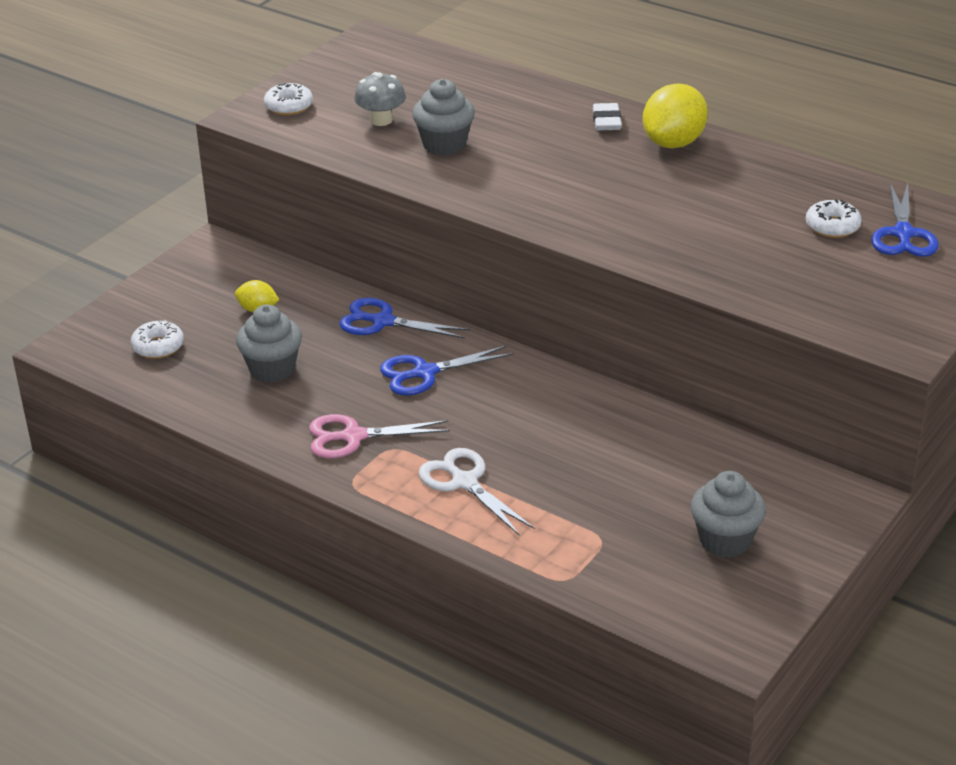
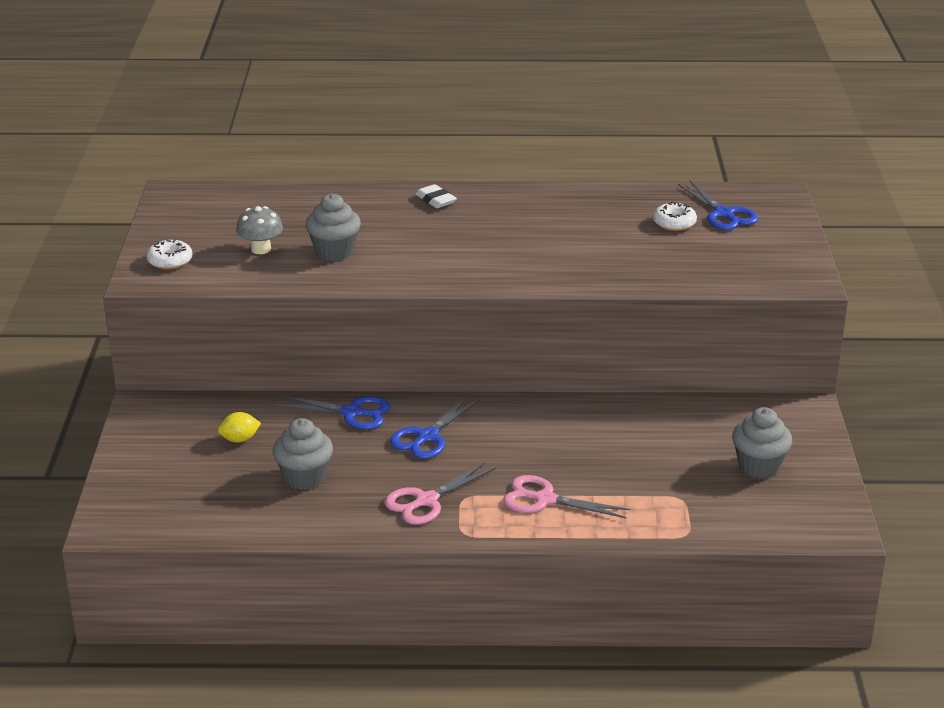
camera: 35 degrees left, 5 degrees down
(158, 346) = (187, 496): white donut -> none
(382, 321) = (352, 413): blue scissors -> blue scissors turned 150 degrees counterclockwise
(464, 482) = (544, 499): white scissors -> pink scissors
(673, 143) = (502, 201): yellow lemon -> none

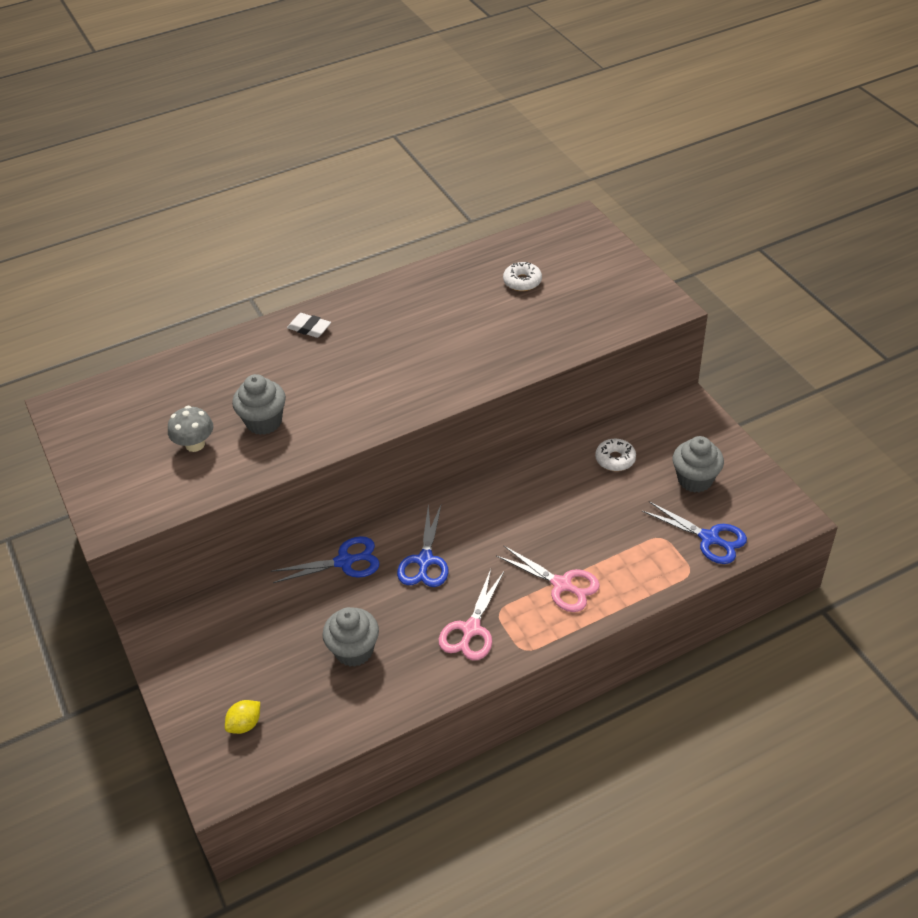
camera: 25 degrees left, 15 degrees up
(170, 261) = (120, 492): white donut -> white donut (615, 459)
(240, 439) = (269, 633): yellow lemon -> yellow lemon (245, 724)
(544, 499) = (562, 585): pink scissors -> pink scissors turned 135 degrees counterclockwise
(723, 214) = (553, 257): blue scissors -> blue scissors (709, 538)

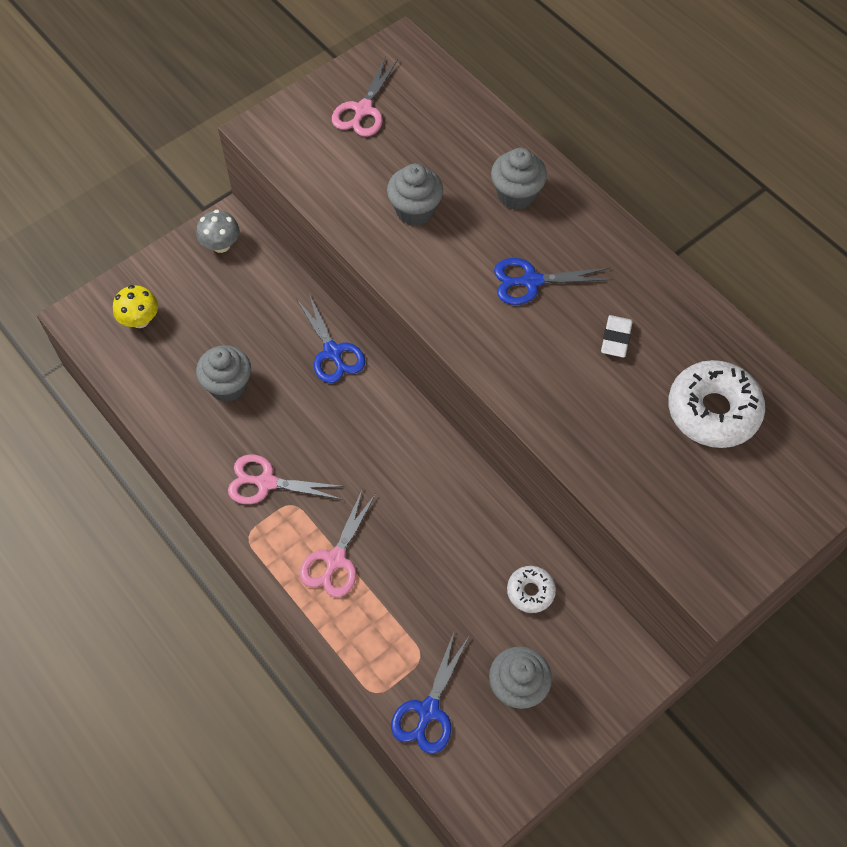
camera: 75 degrees right, 15 degrees up
(127, 444) = (363, 110): none -> pink scissors
(195, 444) = (372, 163): grey mushroom -> grey mushroom (221, 245)
(245, 724) = (140, 320): yellow lemon -> yellow mushroom
(276, 355) = (516, 195): none -> grey cupcake
(309, 328) = (567, 213): white eraser -> white eraser (616, 338)
(425, 560) = (346, 423): blue scissors -> blue scissors (531, 281)
(522, 281) = (713, 411): white donut -> white donut, size x1.89

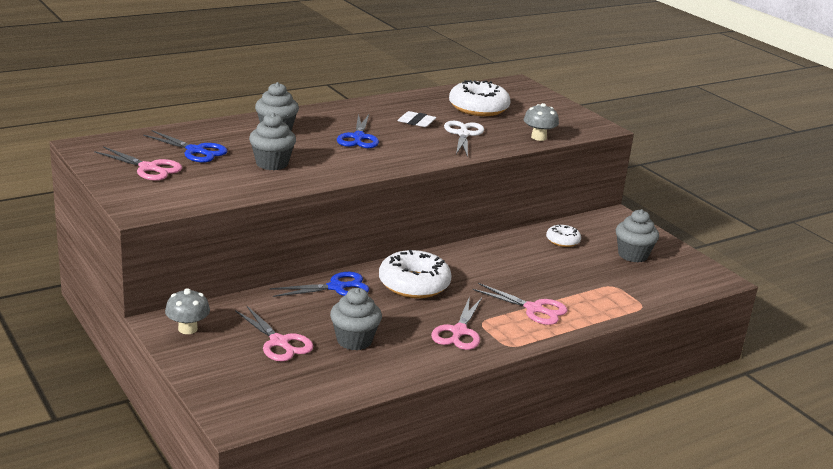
camera: 85 degrees left, 35 degrees down
(140, 320) = (258, 382): yellow mushroom -> none
(211, 322) = (279, 342): none -> pink scissors
(360, 426) = (414, 284): none -> white donut
(428, 711) = (654, 288): blue scissors -> blue scissors (195, 151)
(597, 399) = (463, 134): none -> white scissors
(629, 498) = (538, 137): none -> grey mushroom

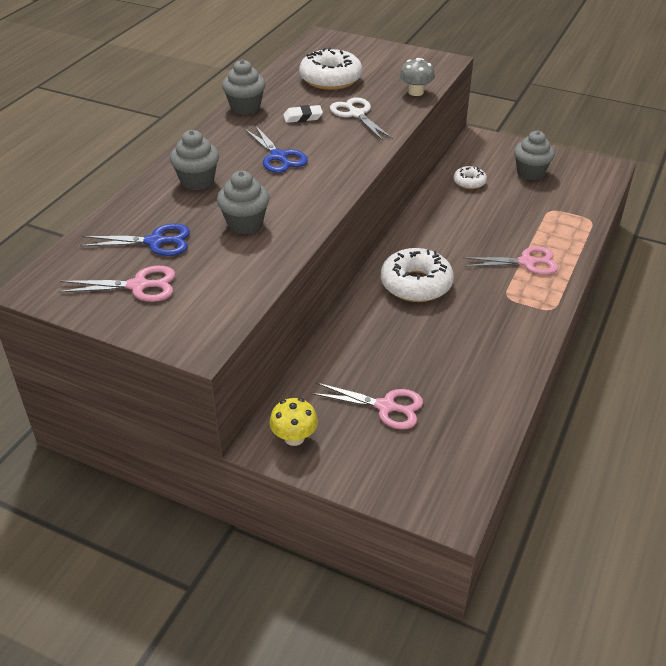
camera: 30 degrees left, 15 degrees up
(188, 329) = (294, 437): grey mushroom -> yellow mushroom
(336, 287) = (362, 320): blue scissors -> none
(354, 340) = (440, 370): grey cupcake -> grey cupcake (245, 107)
(459, 332) = (503, 315): pink scissors -> none

